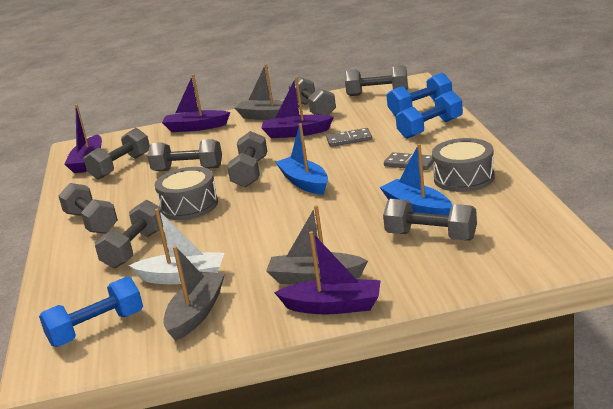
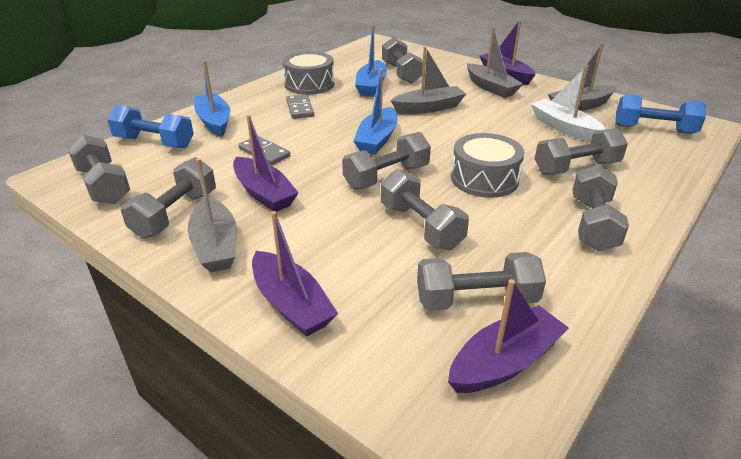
camera: 135 degrees left, 10 degrees up
(323, 223) = (429, 108): none -> grey boat
(430, 128) = (214, 122): blue dumbbell -> blue boat

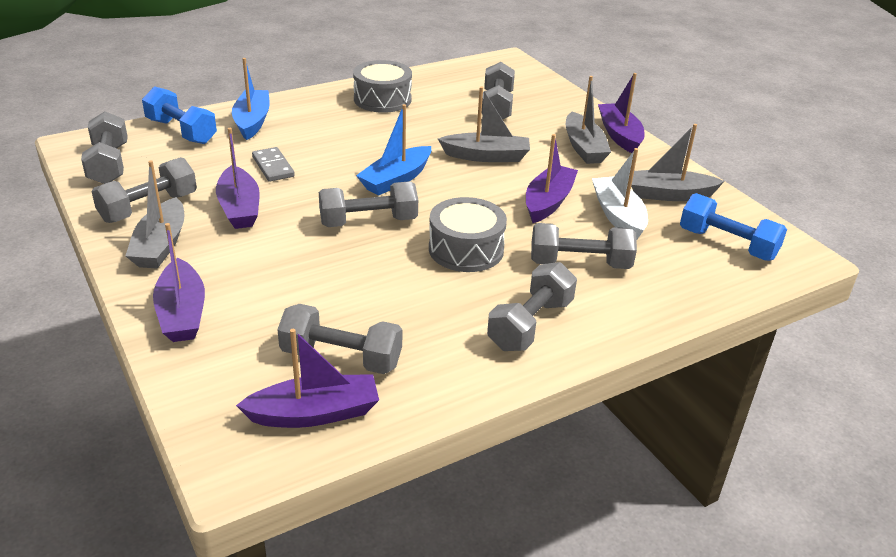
camera: 20 degrees right, 0 degrees up
(300, 108) = (348, 126): grey domino -> none
(371, 86) = (448, 115): blue boat -> none
(420, 226) = (355, 279): grey dumbbell -> none
(506, 129) = (548, 202): none -> purple boat

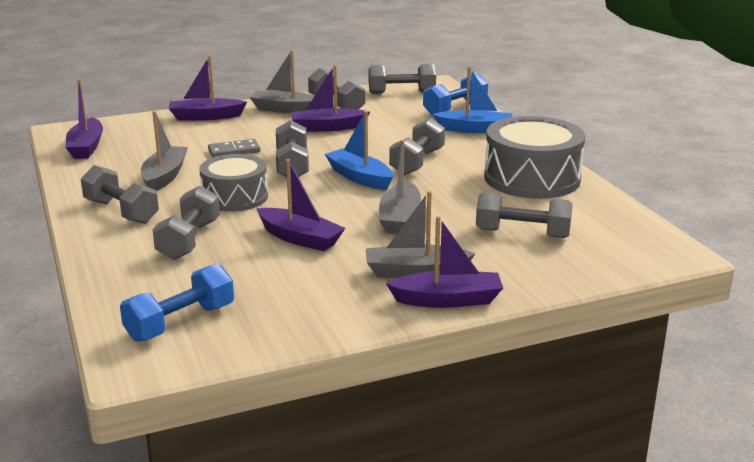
camera: 100 degrees right, 10 degrees down
(273, 167) = (390, 136): grey domino -> grey domino (234, 151)
(341, 358) = (131, 154): grey dumbbell -> grey dumbbell (417, 162)
(382, 99) = (532, 178): grey drum -> grey drum, size x1.52
(618, 216) = (261, 270): white boat -> none
(668, 194) = (294, 307): grey boat -> grey boat (164, 176)

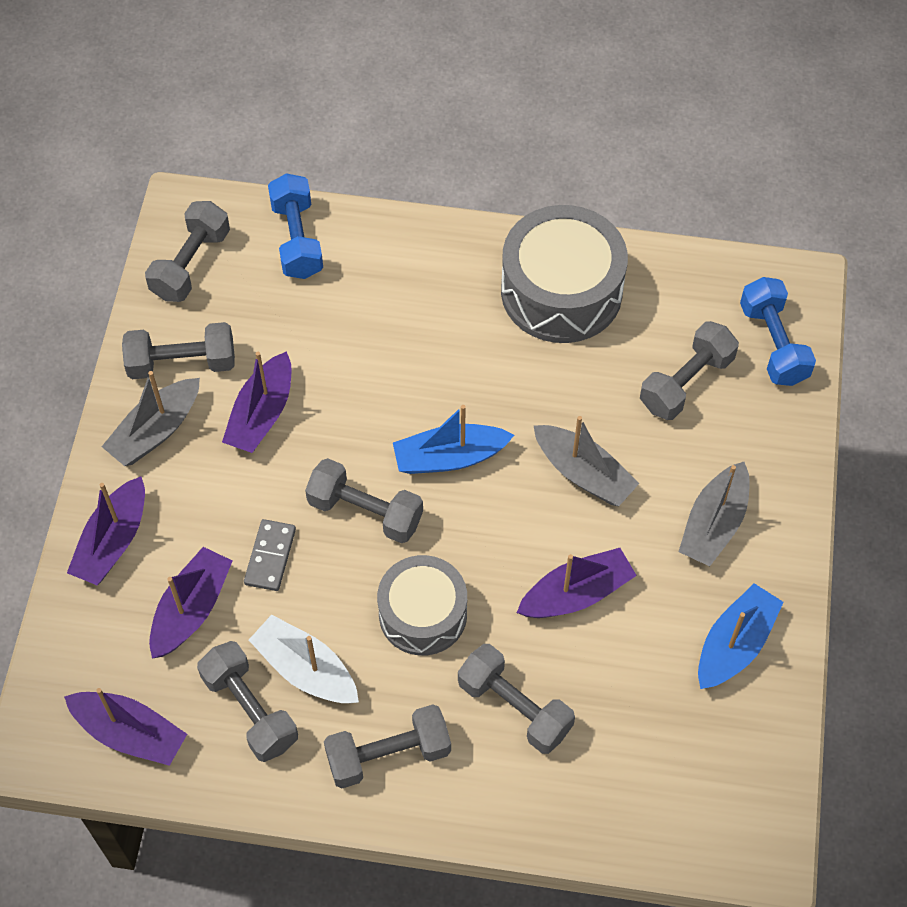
camera: 60 degrees left, 35 degrees up
(164, 176) = (306, 669): grey boat -> white boat
(180, 322) = (701, 782): blue dumbbell -> blue dumbbell (773, 344)
(417, 162) = (442, 375): grey dumbbell -> grey dumbbell (250, 710)
(447, 300) = (783, 526): purple boat -> purple boat (191, 609)
(475, 129) = (382, 259): blue boat -> blue boat (734, 644)

